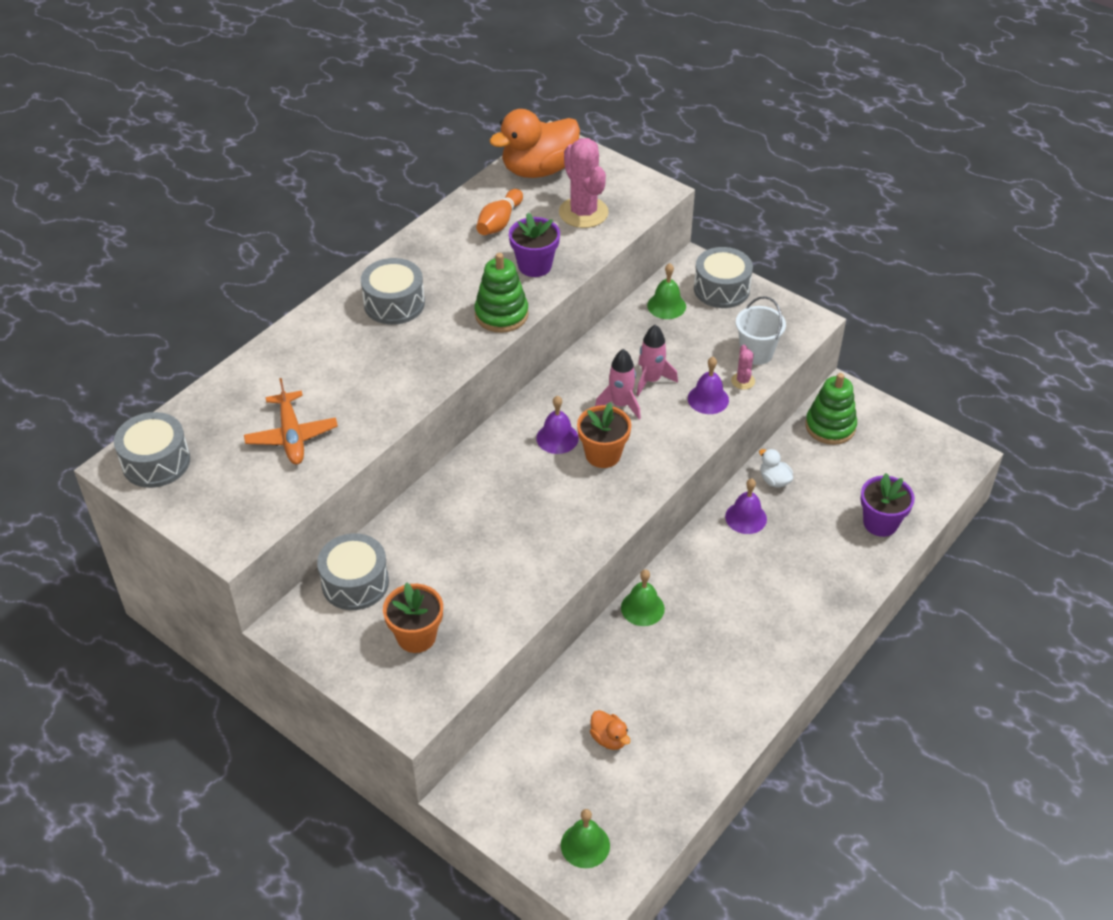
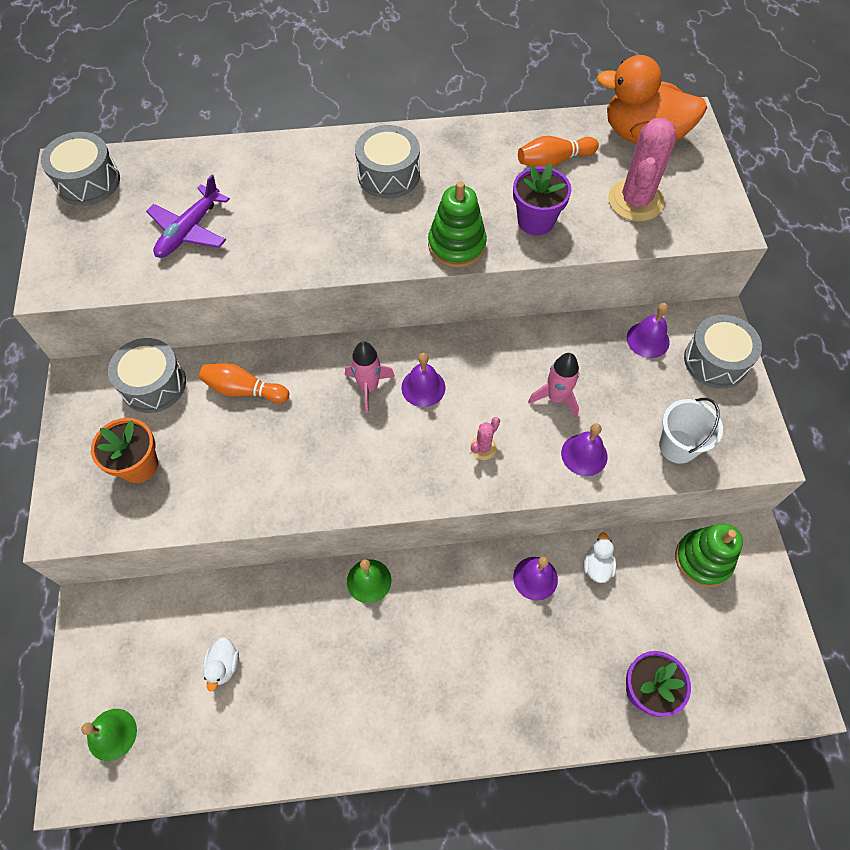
camera: 45 degrees right, 15 degrees up
(291, 436) = (189, 231): orange plane -> purple plane
(431, 534) = (244, 390): none -> orange bowling pin
(603, 454) = (440, 432): orange flower pot -> none
(609, 738) = (224, 665): orange duck -> white duck
(620, 404) = (506, 399): pink rocket -> pink rocket (369, 387)
(666, 305) = (648, 339): green bell -> purple bell
(743, 381) = (634, 463): pink cactus -> pink cactus (483, 448)

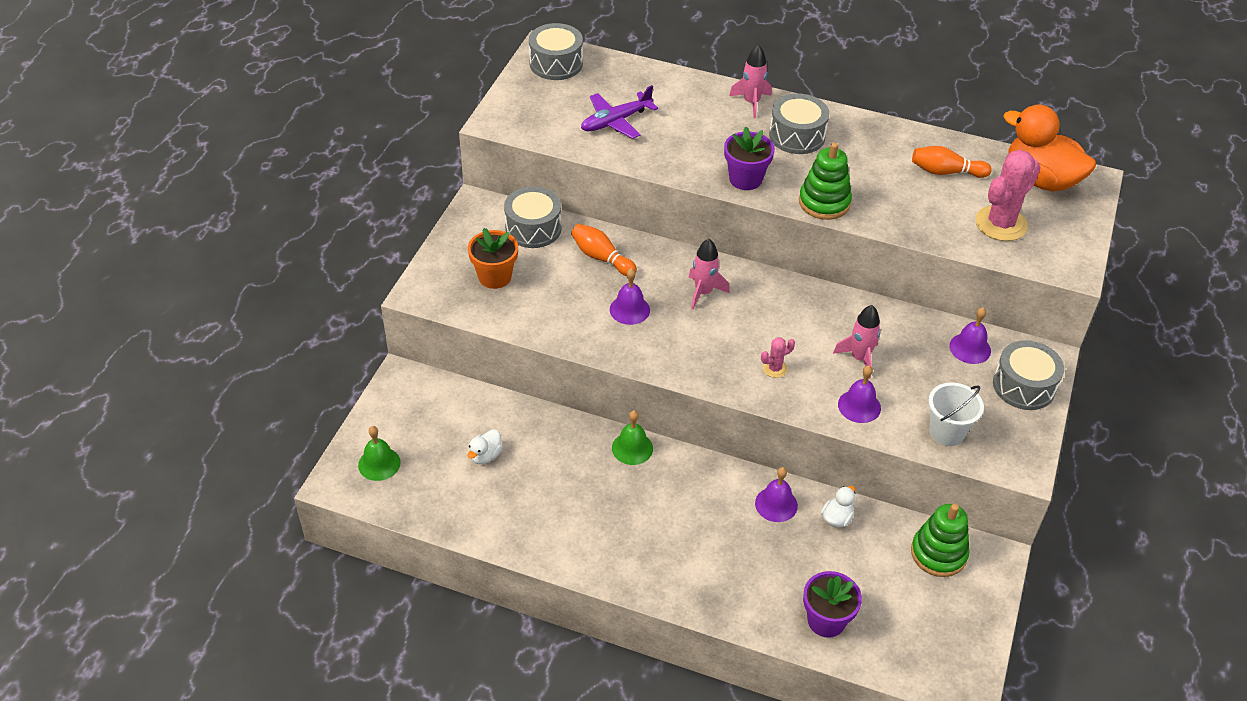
camera: 25 degrees right, 15 degrees down
(323, 152) = (751, 103): none -> pink rocket
(423, 387) = (749, 309): purple bell -> purple bell (629, 309)
(535, 221) = (902, 208): purple flower pot -> purple flower pot (745, 179)

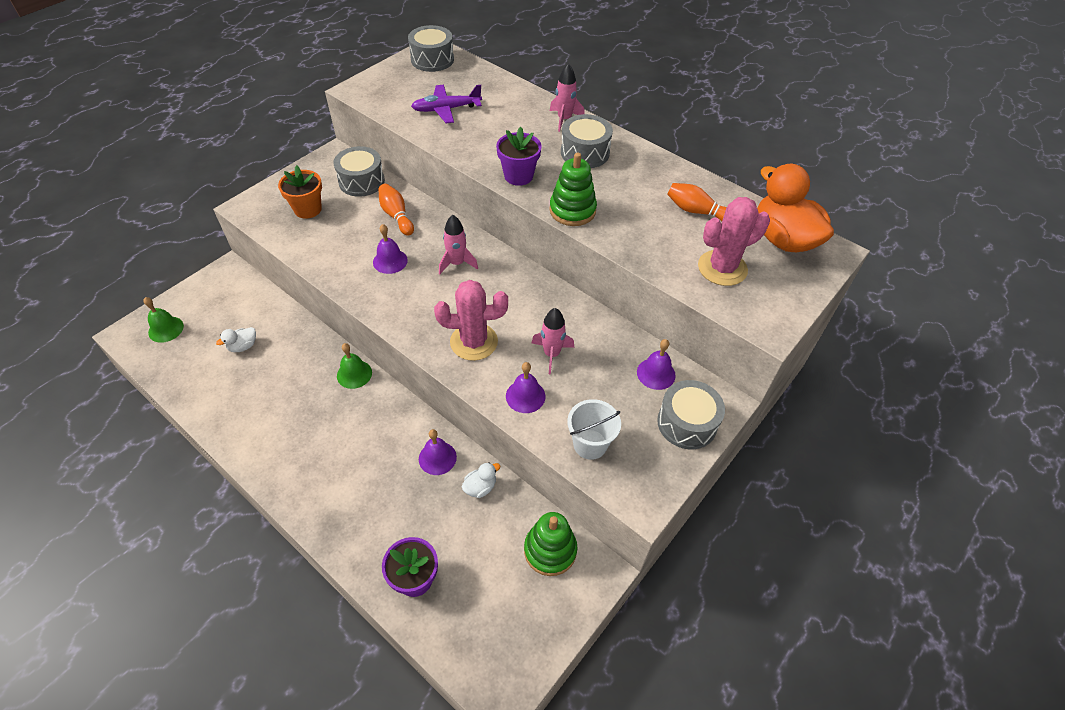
camera: 20 degrees right, 5 degrees up
(774, 368) = (474, 342): pink cactus -> pink cactus, size x2.16

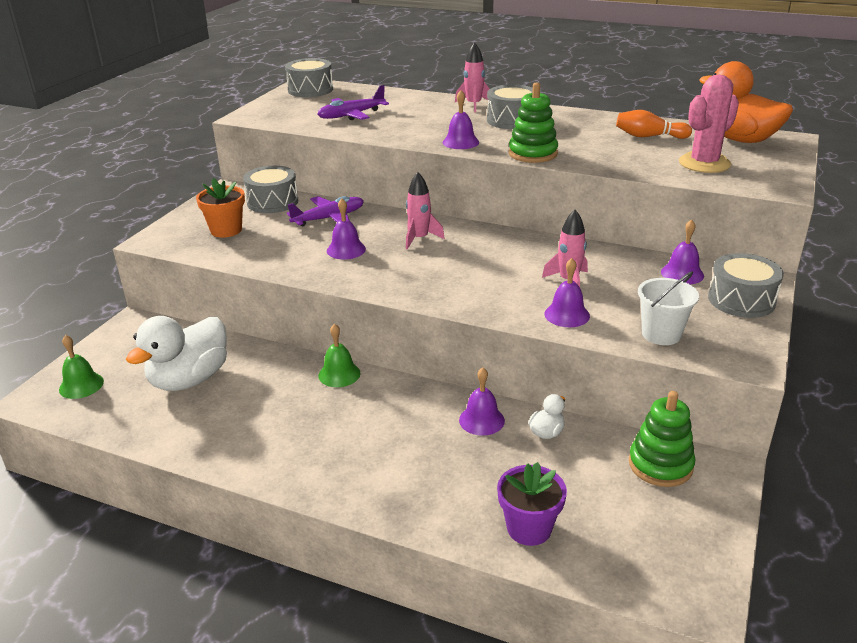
camera: 15 degrees left, 20 degrees down
(243, 346) = (189, 379): white duck -> white duck, size x2.32
(396, 216) = (329, 218): orange bowling pin -> purple plane
(474, 342) = (481, 288): pink cactus -> none
(518, 176) = (460, 142): purple flower pot -> purple bell

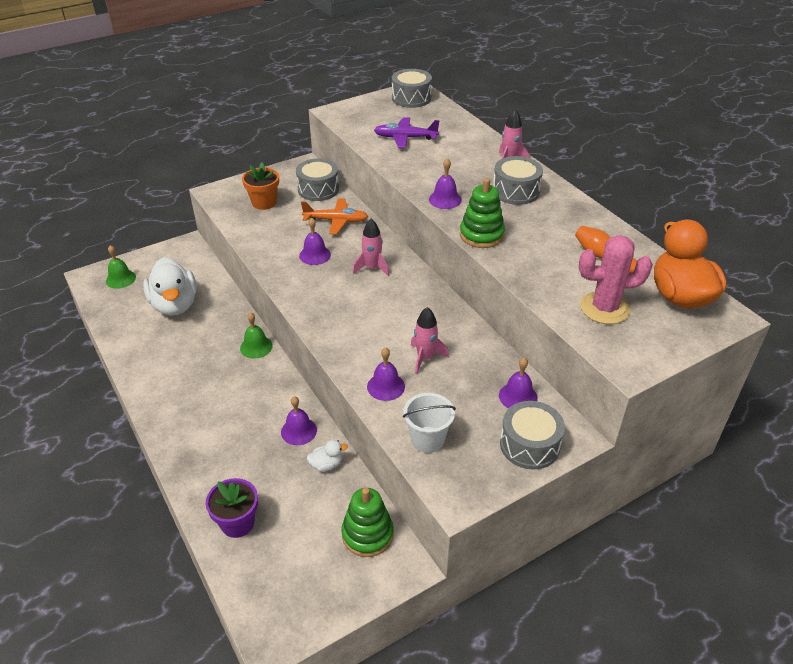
camera: 35 degrees right, 10 degrees up
(189, 379) = (175, 305): white duck -> white duck turned 90 degrees counterclockwise
(329, 218) = (336, 221): purple plane -> orange plane

